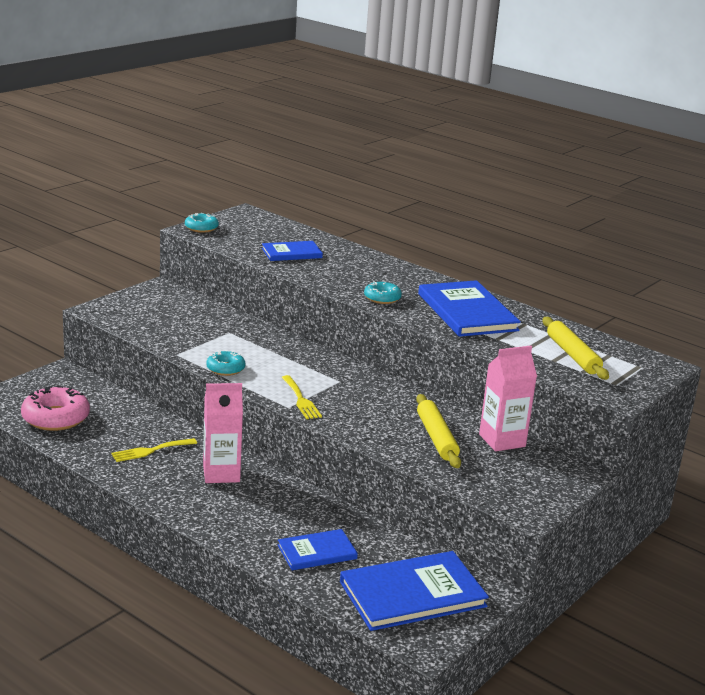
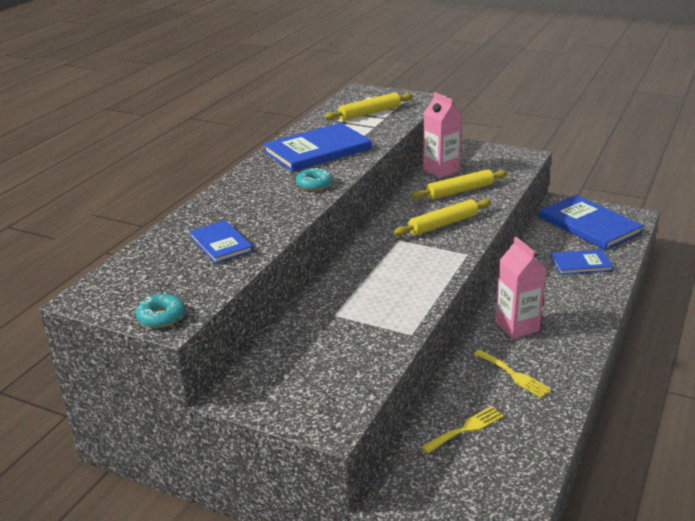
camera: 100 degrees left, 5 degrees up
(55, 418) = (504, 462): pink donut -> none
(225, 369) = (421, 298): turquoise donut -> none
(301, 400) = (449, 250): yellow fork -> yellow fork (466, 429)
(317, 552) = (581, 264): blue book -> blue book turned 60 degrees counterclockwise
(358, 409) = (443, 224): none -> yellow rolling pin

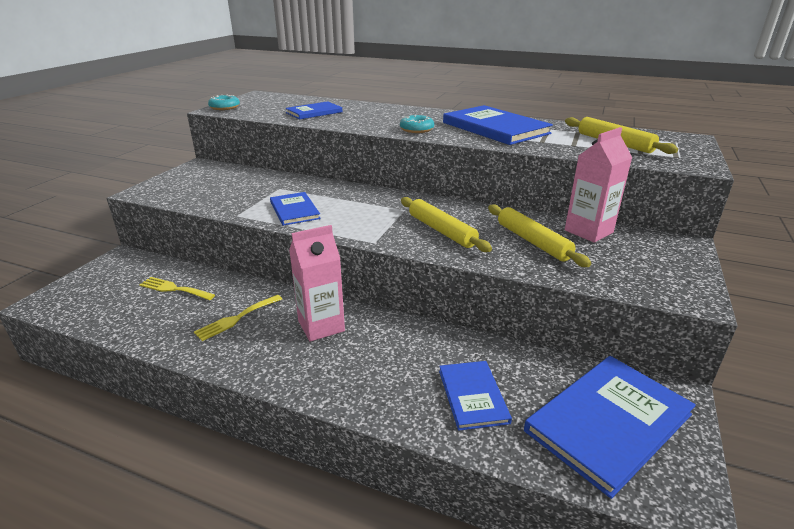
camera: 85 degrees right, 0 degrees up
(399, 298) = (294, 210): none -> blue book
(466, 429) = (174, 289): yellow fork -> yellow fork turned 150 degrees clockwise

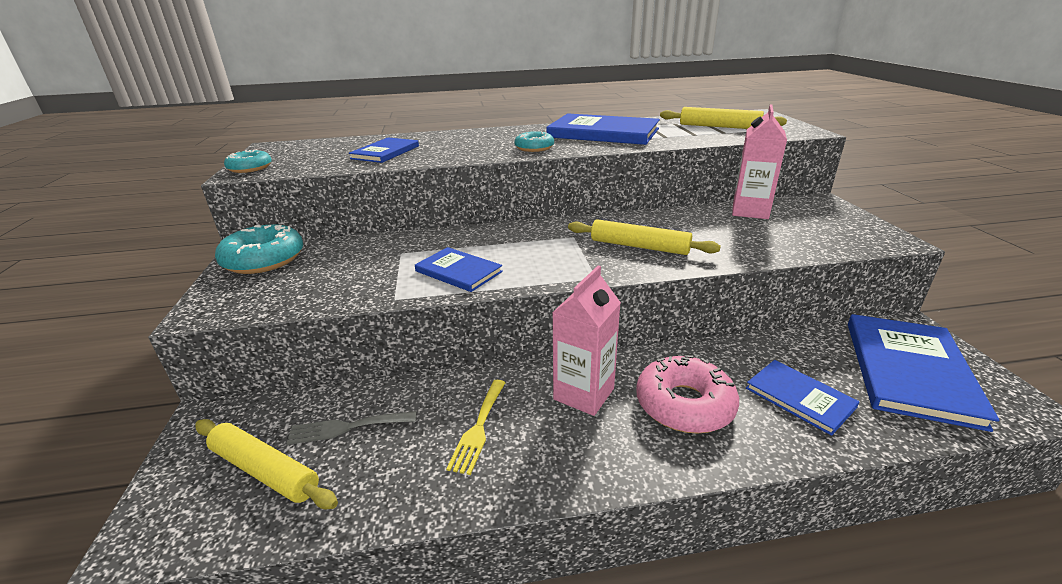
camera: 30 degrees left, 0 degrees up
(174, 289) = (347, 427): yellow fork -> grey fork
(204, 171) = (264, 259): none -> turquoise donut
(378, 361) = (684, 404): none -> pink donut
(532, 241) = (725, 232): yellow rolling pin -> yellow rolling pin (265, 470)

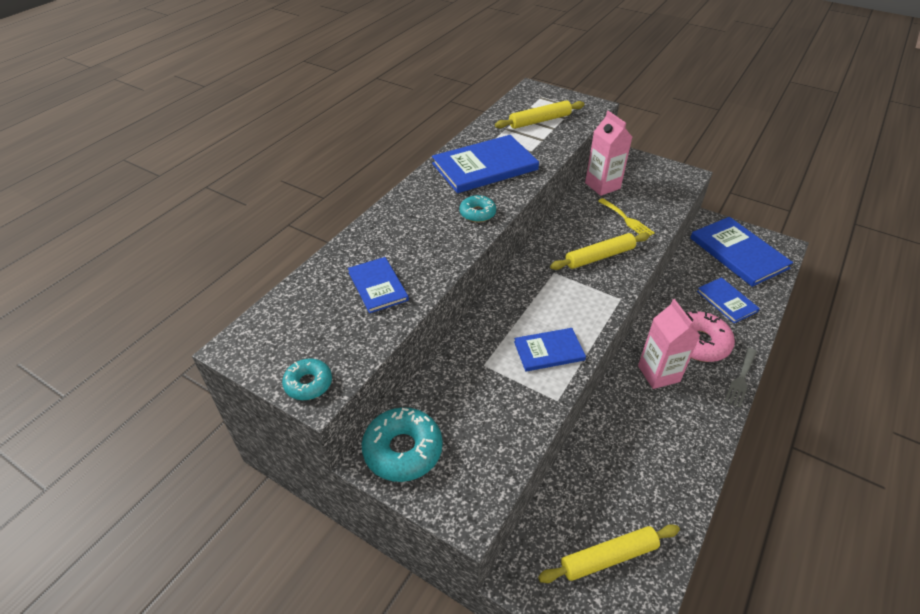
camera: 50 degrees left, 15 degrees up
(347, 427) = (599, 498): grey fork -> grey fork (741, 379)
(478, 428) = (651, 435): yellow fork -> yellow fork (627, 219)
(799, 398) = (726, 301): blue book -> blue book turned 60 degrees clockwise

